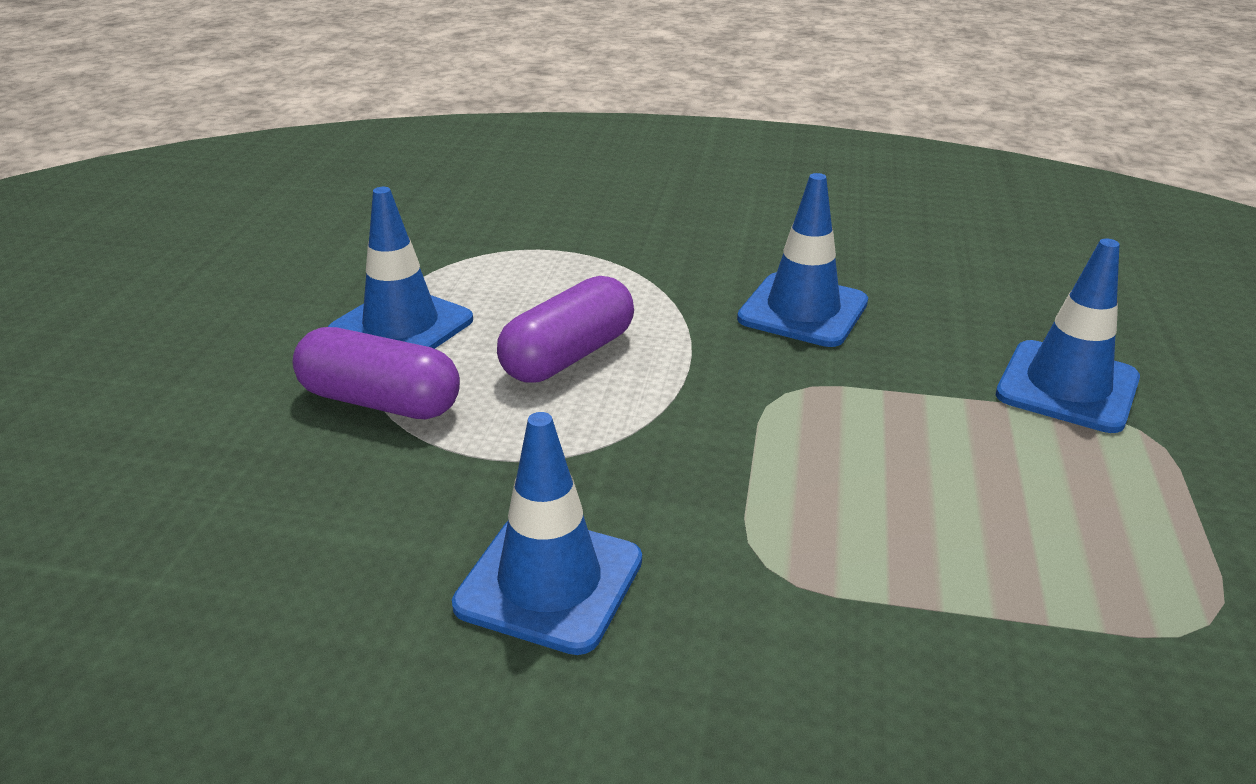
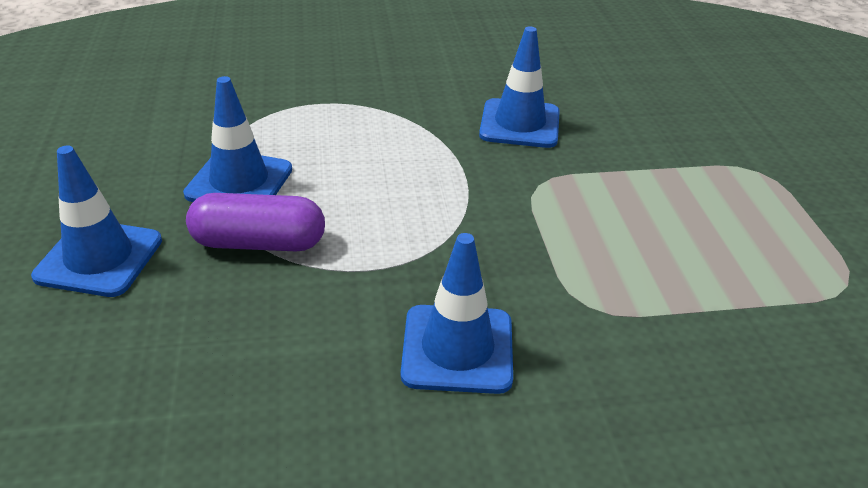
camera: 20 degrees left, 5 degrees up
(568, 356) = (378, 184): purple capsule -> none
(1067, 387) = (705, 151): blue traffic cone -> blue traffic cone (99, 258)

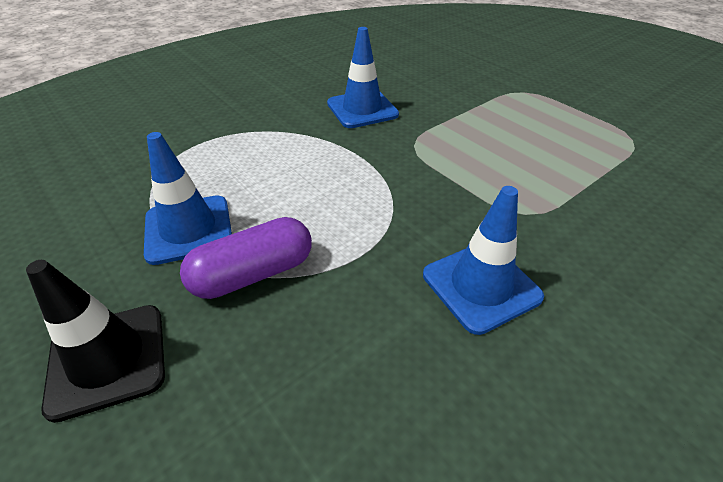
camera: 30 degrees left, 5 degrees up
(99, 258) = (107, 359): blue traffic cone -> black traffic cone

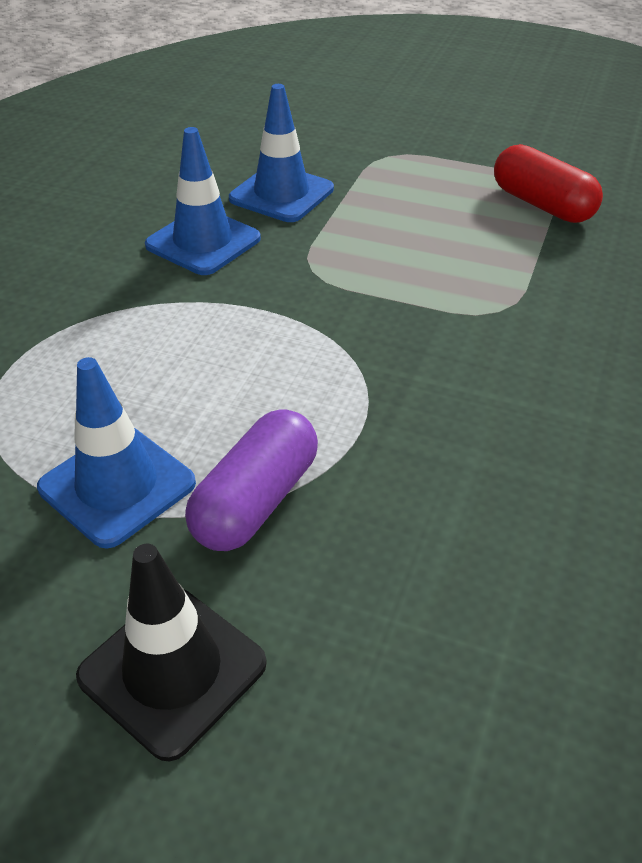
camera: 30 degrees left, 0 degrees up
(481, 286) = (512, 406): blue traffic cone -> blue traffic cone (281, 194)
(617, 152) = (542, 204): none -> red capsule

